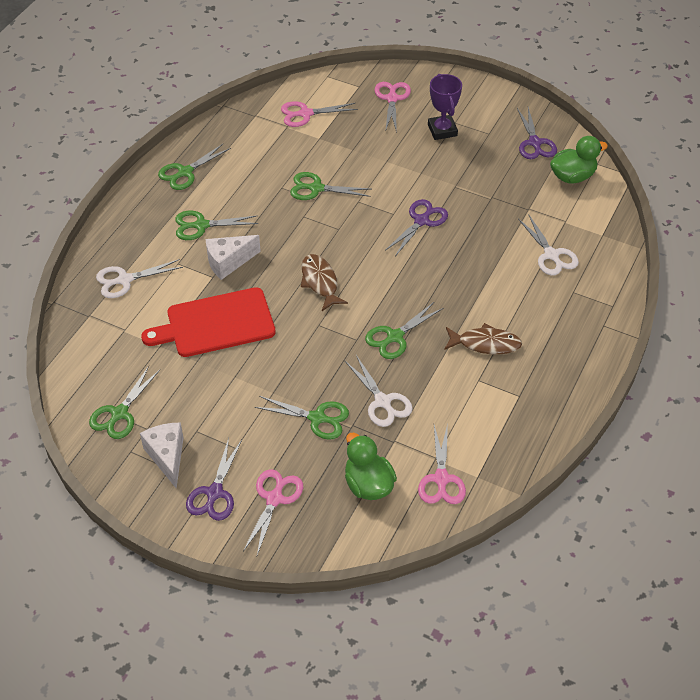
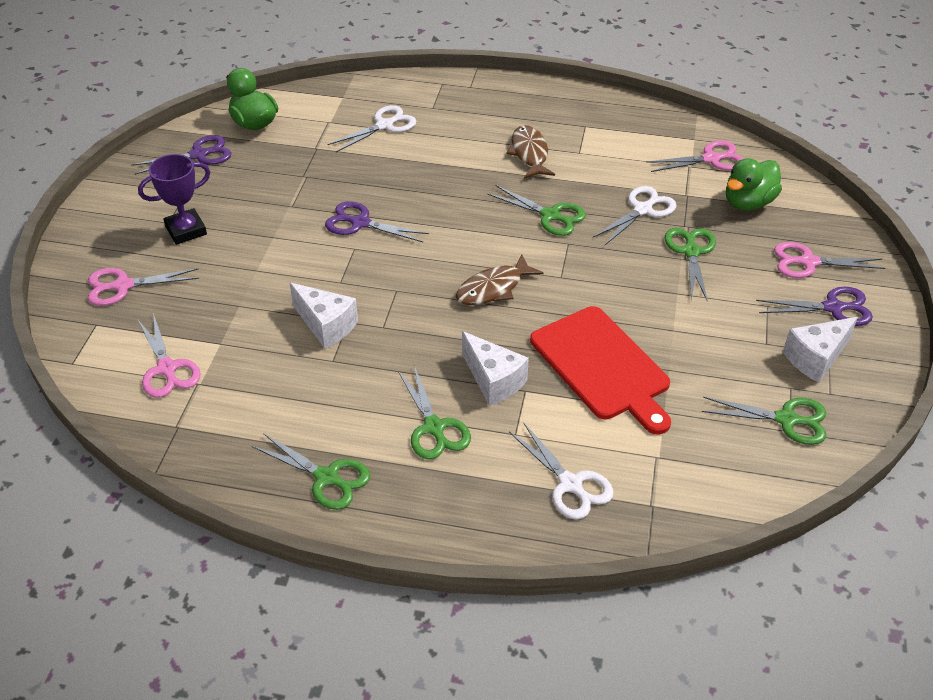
camera: 105 degrees left, 5 degrees down
(316, 188) = (326, 325): green scissors -> white cheese

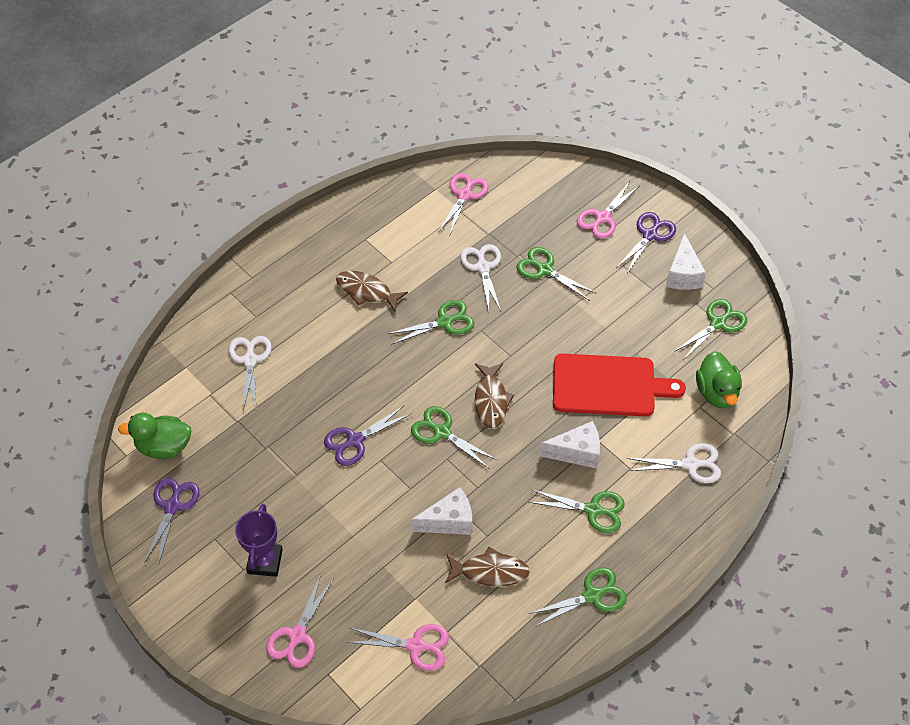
camera: 55 degrees left, 10 degrees up
(292, 382) = (490, 571): none -> brown fish
(423, 272) = (441, 432): none -> green scissors
(748, 202) = (524, 207): green duck -> green duck (716, 392)

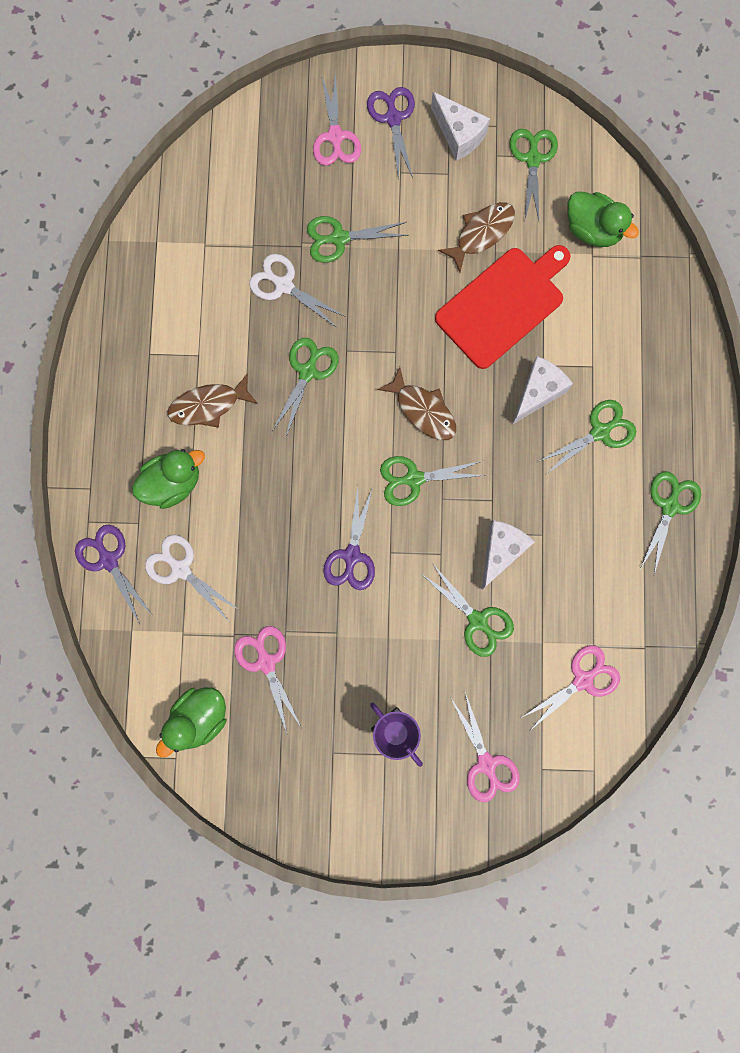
camera: 45 degrees left, 25 degrees up
(172, 506) = (267, 761): purple scissors -> purple scissors (108, 560)
(299, 313) = (172, 483): none -> green duck
(389, 547) = (478, 621): none -> green scissors
(464, 195) = (189, 224): pink scissors -> pink scissors (266, 662)
(490, 571) = (575, 563): brown fish -> brown fish (481, 234)
(690, 464) = (634, 317): white scissors -> none

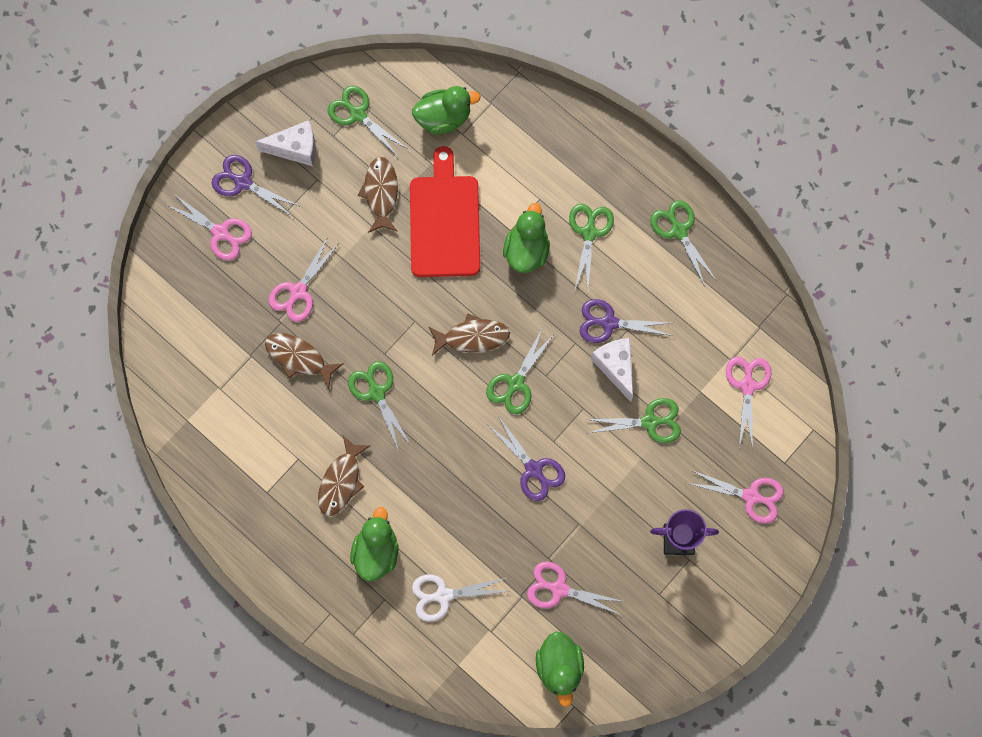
camera: 50 degrees left, 5 degrees down
(108, 560) = (393, 641): purple scissors -> purple scissors (609, 323)
(283, 285) = (299, 358): white scissors -> brown fish
(339, 238) = (298, 292): green scissors -> pink scissors
(538, 392) = (526, 250): white cheese -> green duck

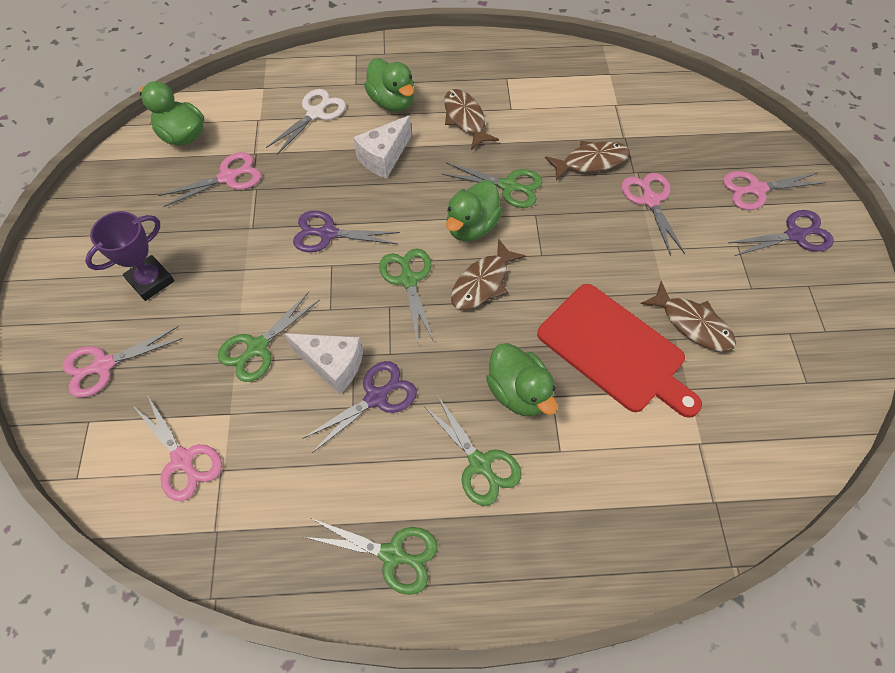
camera: 135 degrees right, 15 degrees down
(295, 148) = (800, 295): white cheese -> white cheese (384, 157)
(357, 114) = (799, 370): green scissors -> none
(443, 117) = (733, 442): green duck -> green duck (472, 226)

